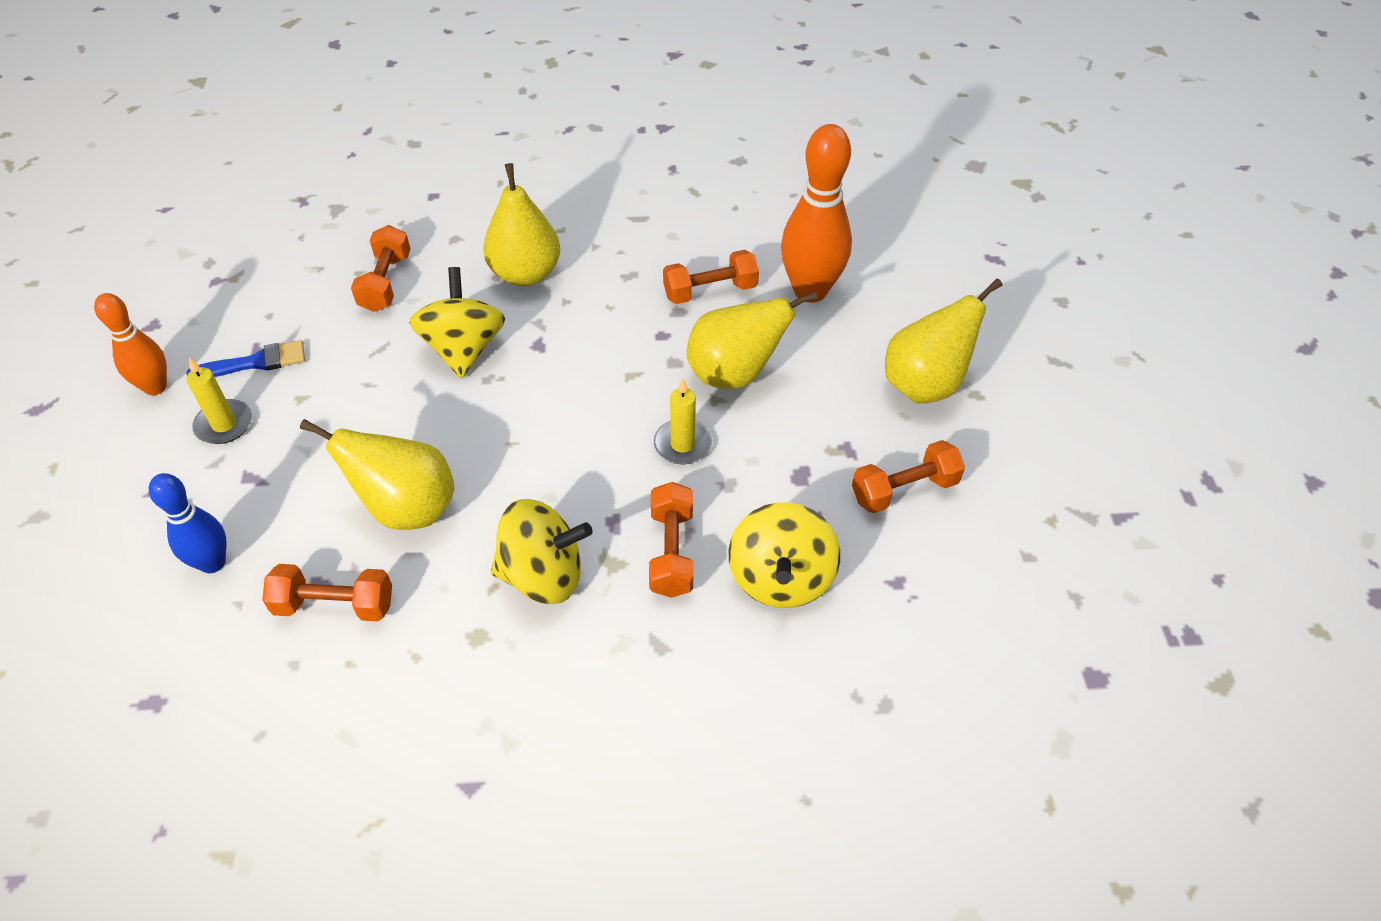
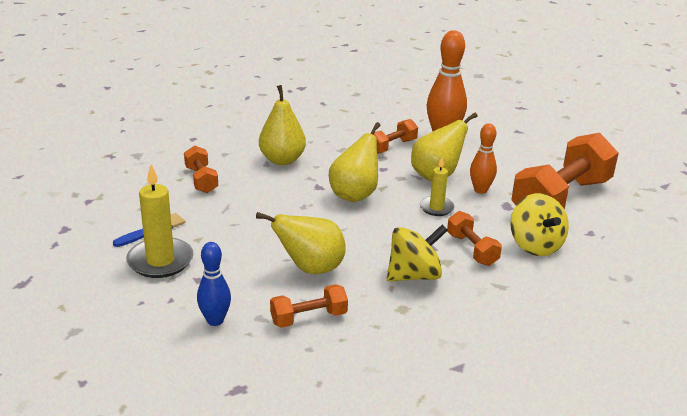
camera: 25 degrees left, 20 degrees down
(155, 387) = (96, 255): orange bowling pin -> orange bowling pin (480, 190)
(224, 424) = (160, 261): yellow candle -> yellow candle, size x1.70
(463, 349) = (277, 197): yellow spinning top -> none
(904, 490) = (561, 199): orange dumbbell -> orange dumbbell, size x2.11
(925, 385) = (533, 159): yellow pear -> yellow pear (355, 195)

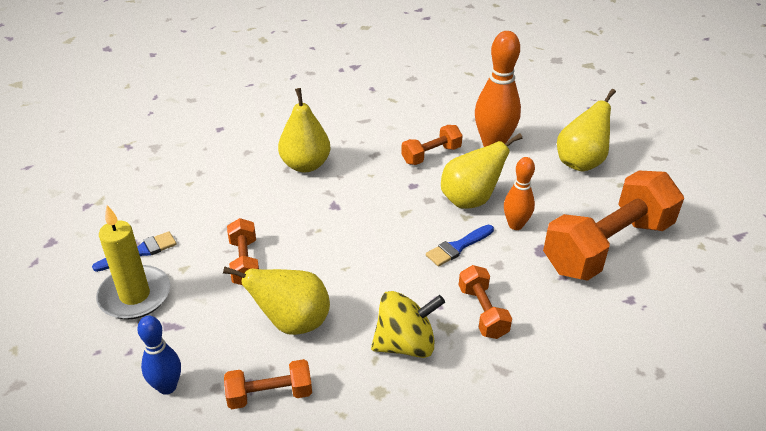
camera: 10 degrees right, 10 degrees up
(201, 180) = (211, 186): orange dumbbell -> orange dumbbell (244, 262)
(355, 195) = (371, 220): yellow pear -> yellow pear (580, 162)
(436, 208) = (458, 247): yellow candle -> blue brush
(535, 245) = (559, 313): yellow spinning top -> none

